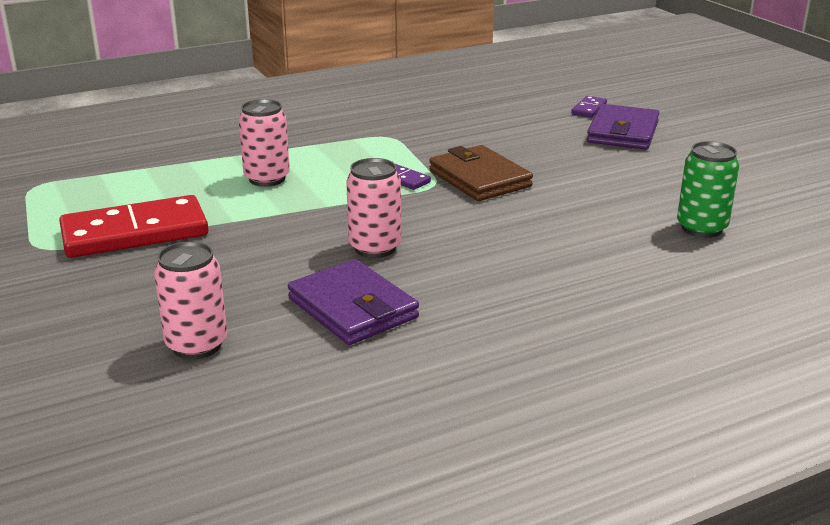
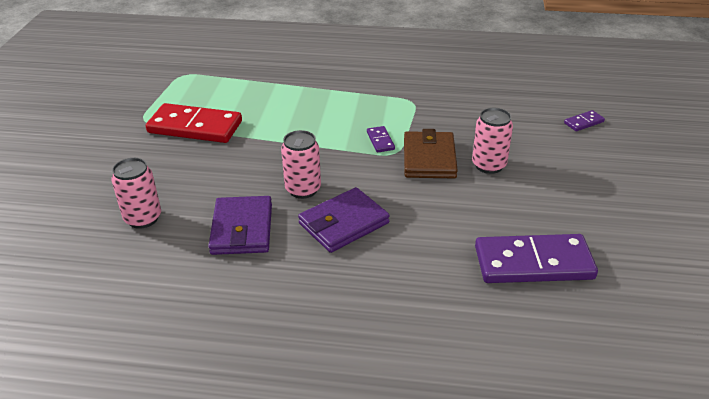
camera: 35 degrees right, 10 degrees up
(267, 179) = (303, 112): pink can -> pink can (489, 165)
(623, 132) = (583, 153): purple wallet -> purple wallet (343, 223)
(701, 228) = (533, 263): green can -> purple domino

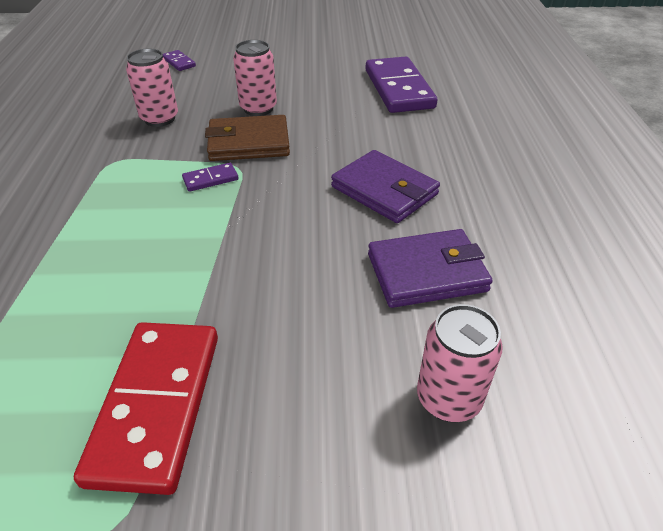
camera: 100 degrees left, 5 degrees up
(303, 189) = (328, 231): pink can -> pink can (160, 119)

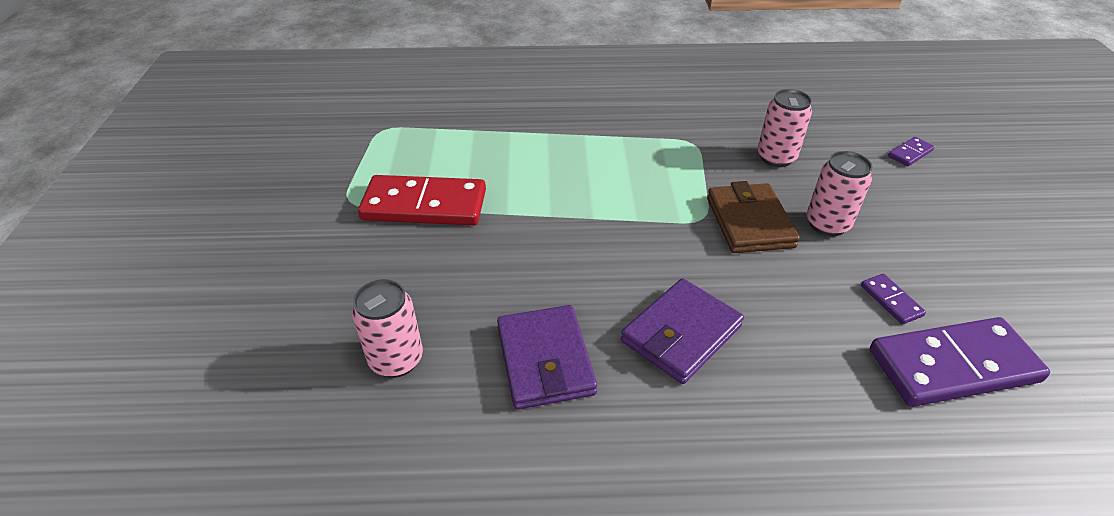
camera: 90 degrees right, 0 degrees up
(210, 179) = (677, 202): purple domino -> purple domino (891, 300)

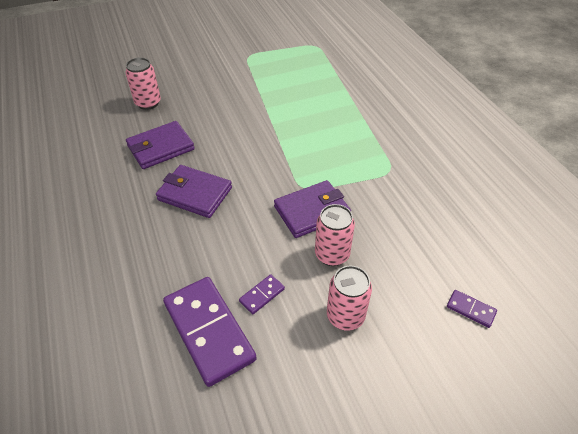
camera: 70 degrees right, 5 degrees up
(424, 205) = (257, 79): red domino -> none
(749, 222) = (312, 211): brown wallet -> purple wallet
(776, 157) = (401, 218): pink can -> pink can (345, 316)

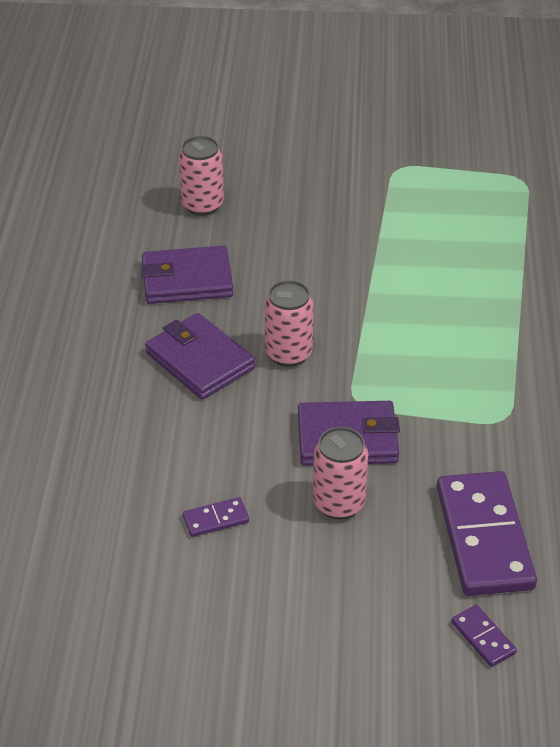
camera: 25 degrees right, 5 degrees down
(208, 331) = (127, 536): purple domino -> purple domino (483, 537)
(345, 316) = (307, 582): pink can -> pink can (288, 354)

